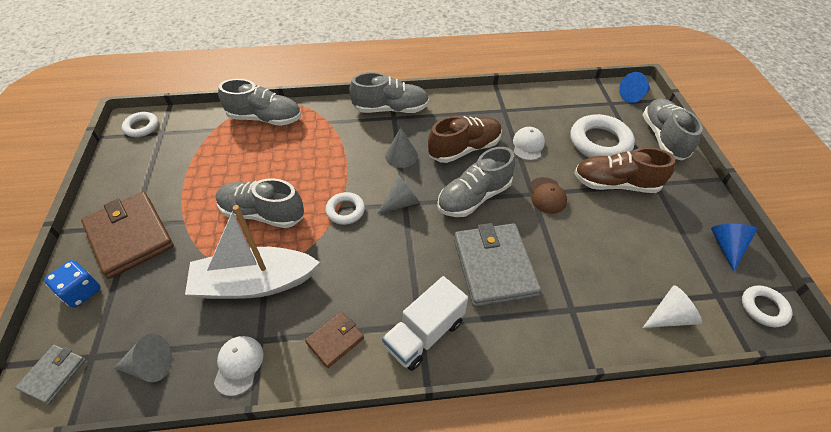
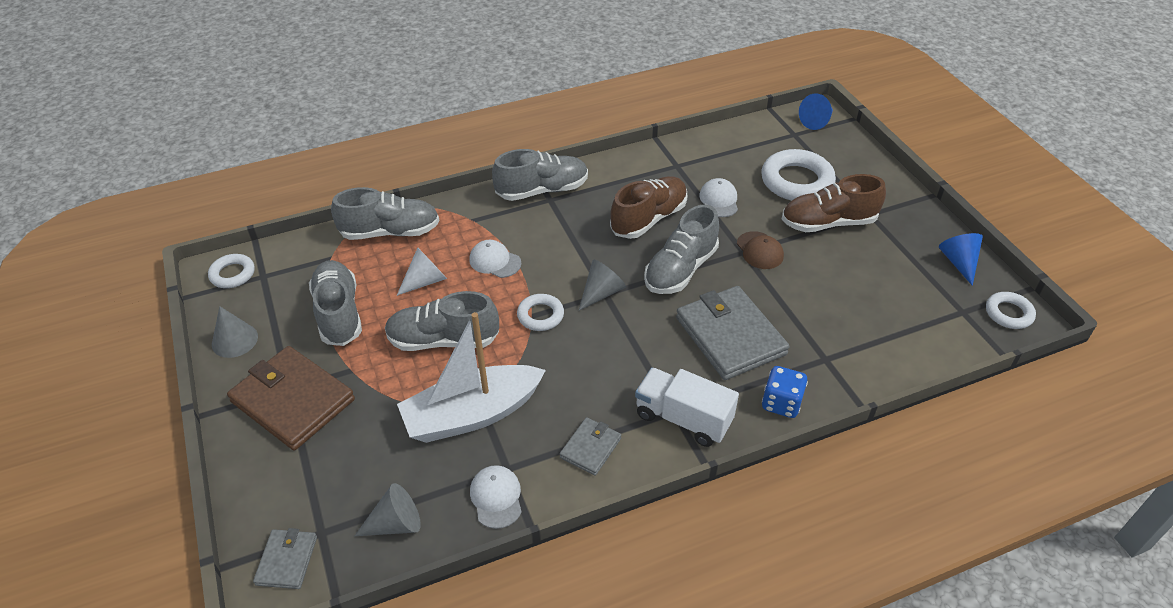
camera: 15 degrees left, 5 degrees down
(82, 292) = (268, 472): blue dice -> blue dice (781, 403)
(330, 158) = (495, 261): none -> white cap
(335, 340) = (591, 448): brown wallet -> grey wallet
(401, 155) = (578, 241): grey cone -> grey cone (235, 340)
(424, 334) = (683, 418): white truck -> white truck turned 90 degrees clockwise
(663, 138) = (863, 162): grey shoe -> grey shoe (339, 313)
(669, 316) = (922, 343): white cone -> white cone (426, 281)

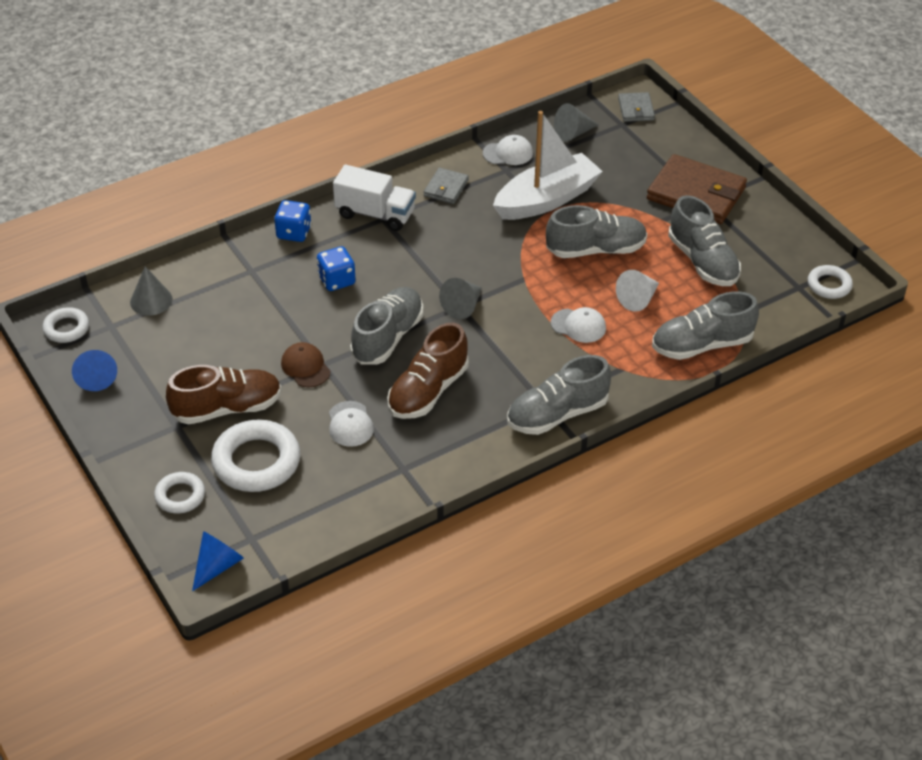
camera: 170 degrees right, 0 degrees up
(235, 340) = (779, 230): grey cone -> grey cone (151, 300)
(496, 497) = (508, 153): white cap -> white cap turned 75 degrees counterclockwise
(540, 315) = (515, 279): white ring -> white ring (180, 496)
(730, 336) = (336, 280): grey wallet -> blue dice

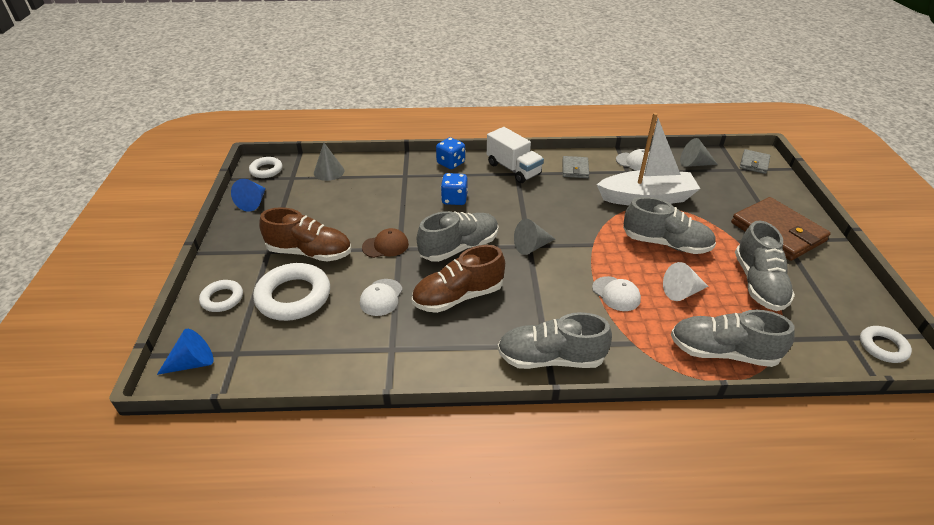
camera: 30 degrees right, 5 degrees down
(305, 367) = (385, 246): brown cap -> brown cap turned 75 degrees clockwise
(446, 188) = (575, 169): grey wallet -> grey wallet turned 45 degrees counterclockwise

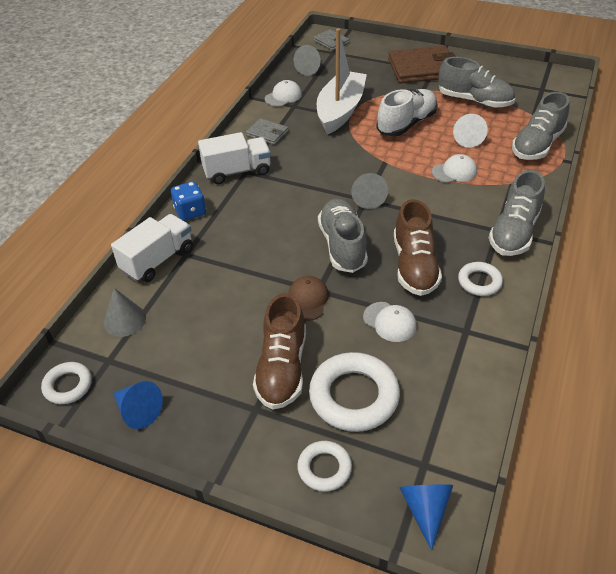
camera: 65 degrees left, 5 degrees up
(310, 252) = (282, 368): brown shoe -> brown shoe turned 150 degrees clockwise
(392, 166) = (158, 260): none -> white truck
(454, 199) = (260, 227): blue dice -> none
(666, 243) = (406, 124): grey shoe -> white shoe
(882, 347) = (555, 80): white ring -> white ring (479, 282)

